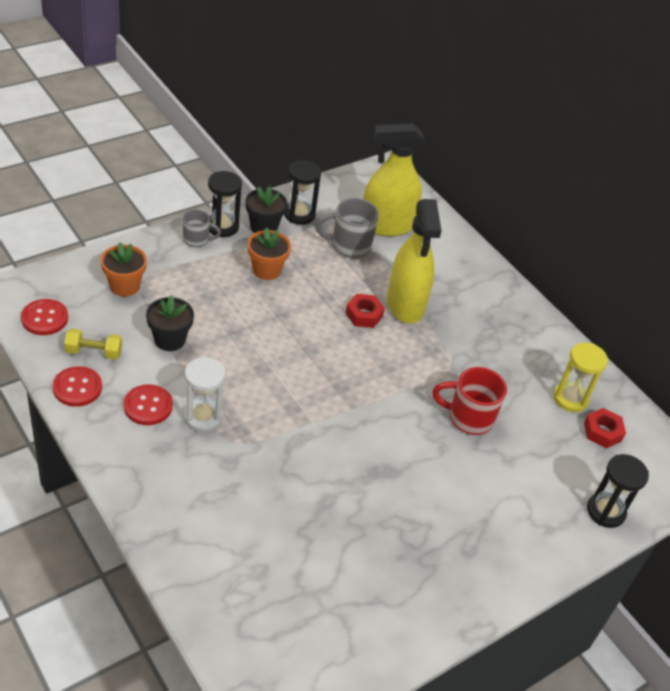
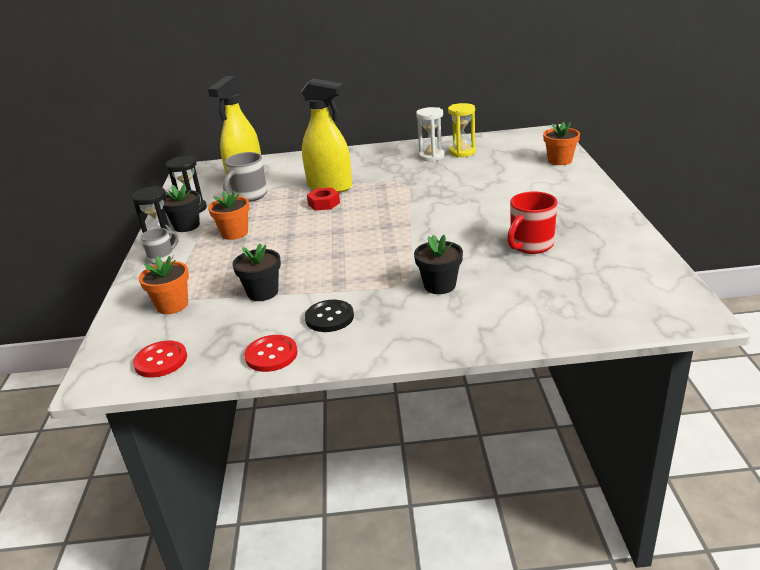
camera: 50 degrees left, 15 degrees down
(94, 352) = (236, 337): yellow dumbbell -> none
(148, 406) = (329, 317): red button -> black button
(203, 417) = (365, 291): white hourglass -> white hourglass (431, 156)
(238, 474) = (439, 285): none -> black flower pot
(468, 418) = (453, 186): red mug -> red mug (530, 246)
(602, 432) = (496, 149): red nut -> none
(605, 511) = (560, 160): black hourglass -> orange flower pot

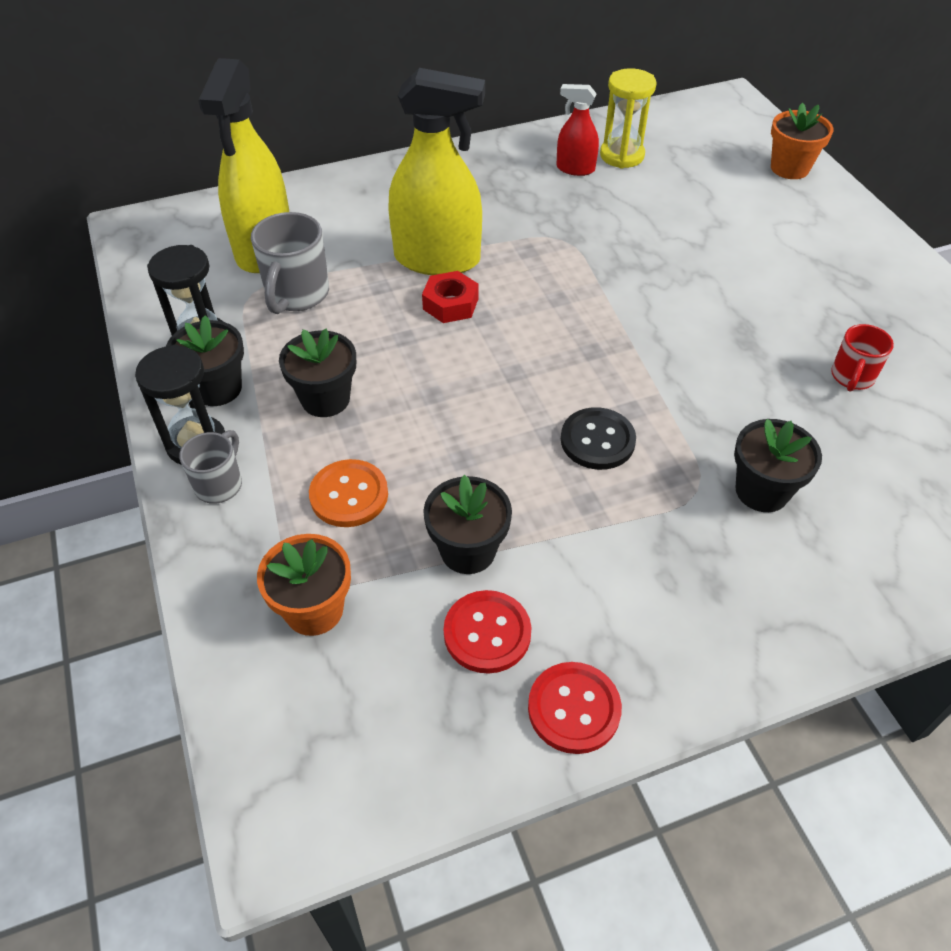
camera: 20 degrees left, 20 degrees up
(161, 360) = (377, 762): red button -> red button (487, 633)
(220, 267) = (349, 495): none -> orange button
(234, 233) = (325, 399): orange flower pot -> black flower pot
(329, 317) = (623, 597): black button -> black button (597, 440)
(431, 156) = (575, 169): white hourglass -> red spray bottle
(530, 246) = (852, 377): red mug -> red mug, size x0.63

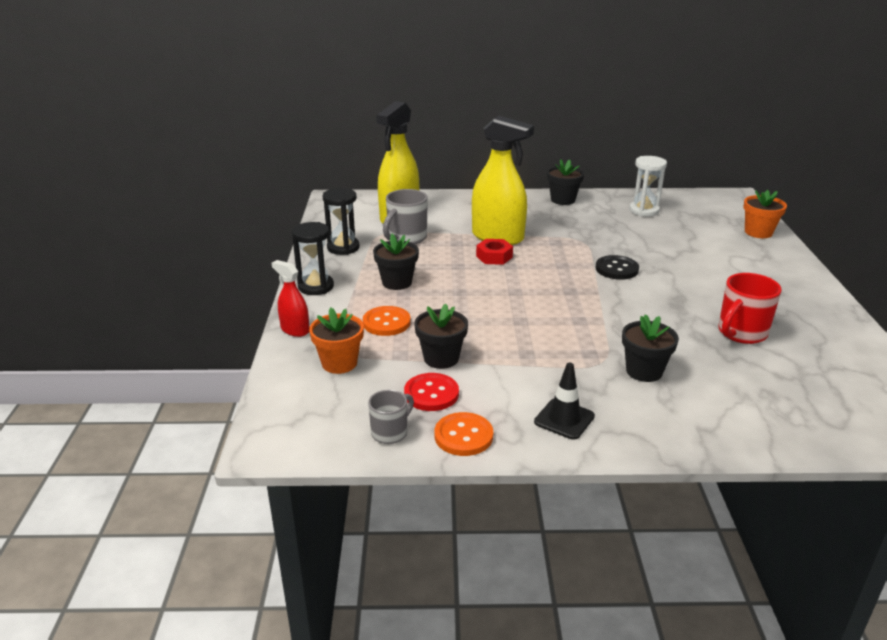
camera: 20 degrees right, 20 degrees down
(217, 388) = (340, 267): black flower pot -> black flower pot (563, 200)
(220, 484) = (318, 304): grey mug -> grey mug (390, 432)
(574, 709) = (463, 436): red button -> orange button
(575, 169) = (609, 212): red spray bottle -> red spray bottle (295, 330)
(597, 440) = (549, 329): black button -> black button (616, 269)
(622, 156) = (644, 210): yellow hourglass -> white hourglass
(698, 624) = (564, 419): none -> black traffic cone
(852, 377) = (741, 333): red mug -> red mug, size x1.60

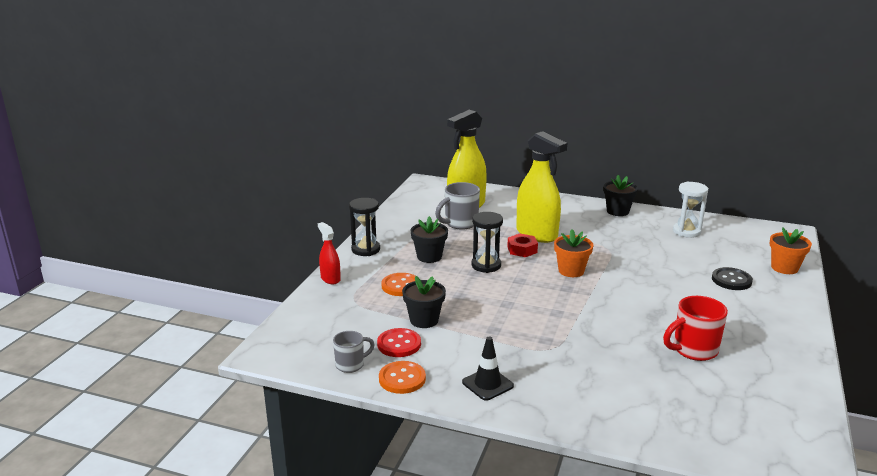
camera: 20 degrees right, 5 degrees down
(339, 363) = (346, 309): orange flower pot -> orange flower pot (571, 271)
(343, 247) = (405, 223): black hourglass -> black hourglass (486, 265)
(616, 269) = (621, 277): black button -> black button (731, 280)
(644, 371) = (581, 362): black flower pot -> none

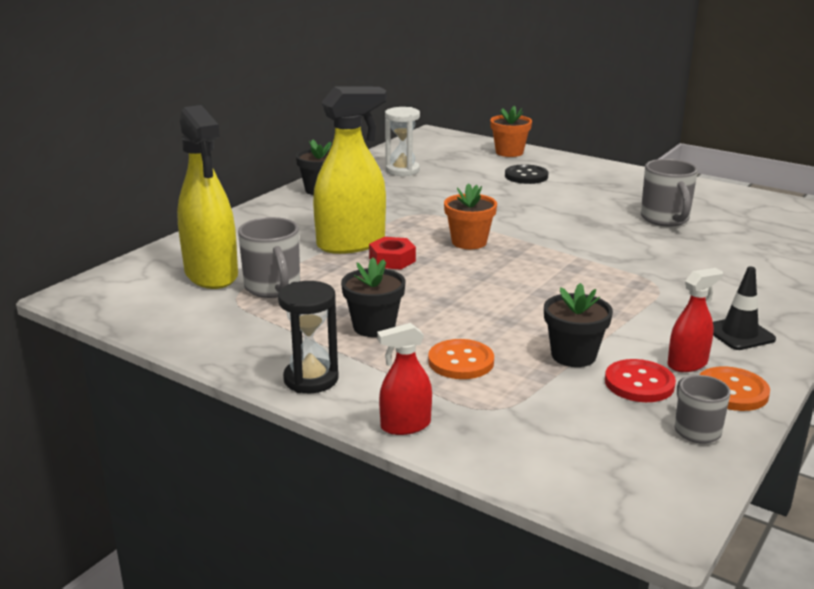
camera: 75 degrees left, 0 degrees up
(431, 362) = (687, 364): none -> red spray bottle
(486, 265) = (426, 290): black hourglass -> none
(693, 350) = (665, 219): red mug -> grey mug

